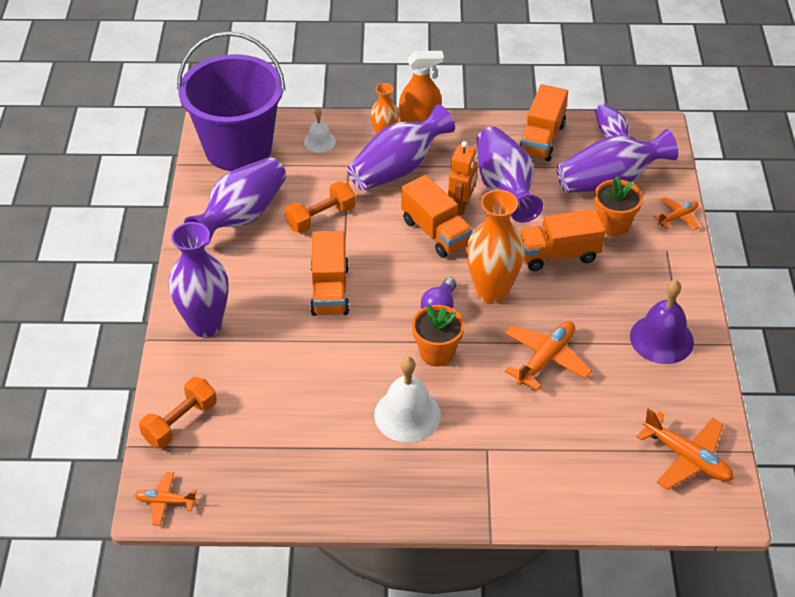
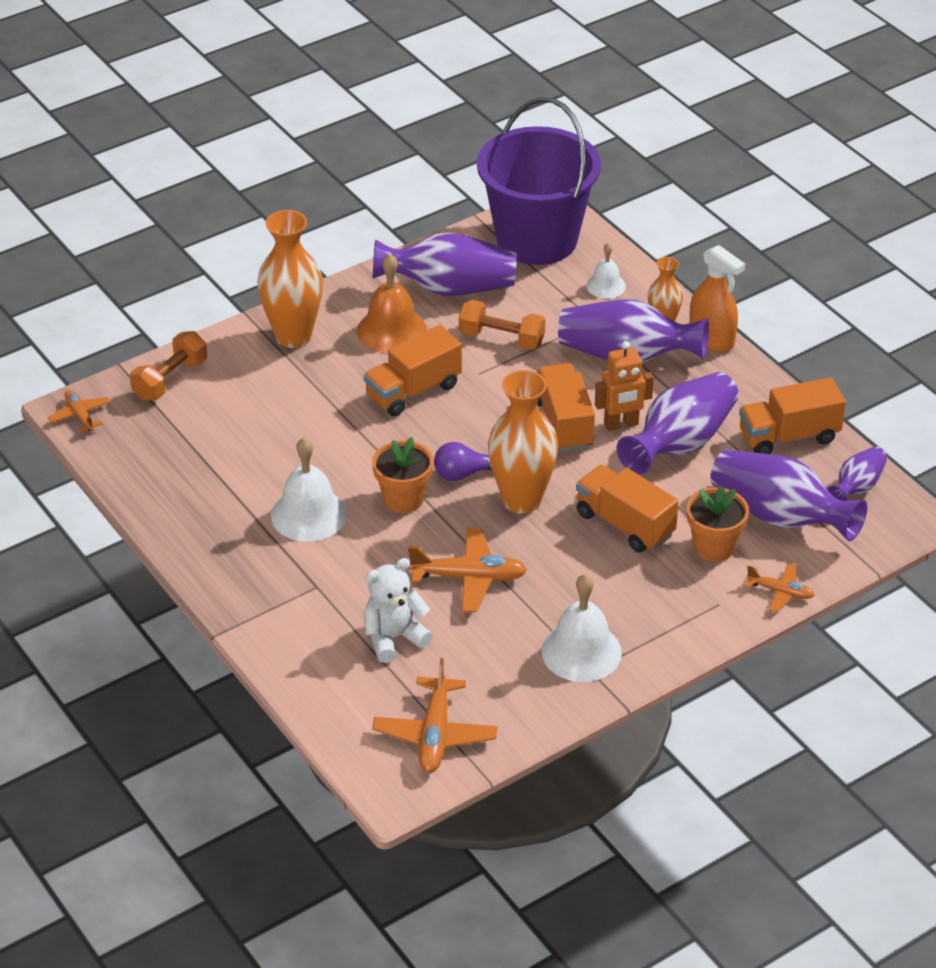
camera: 55 degrees right, 5 degrees down
(180, 422) = (170, 379): orange dumbbell -> orange dumbbell turned 60 degrees counterclockwise
(205, 325) = (293, 336): purple vase -> orange vase
(254, 268) = (391, 330): none -> orange bell
(435, 232) = (564, 424): orange truck -> orange truck turned 150 degrees clockwise
(574, 431) = (394, 638): none -> white teddy bear
(661, 339) = (581, 651): purple bell -> white bell

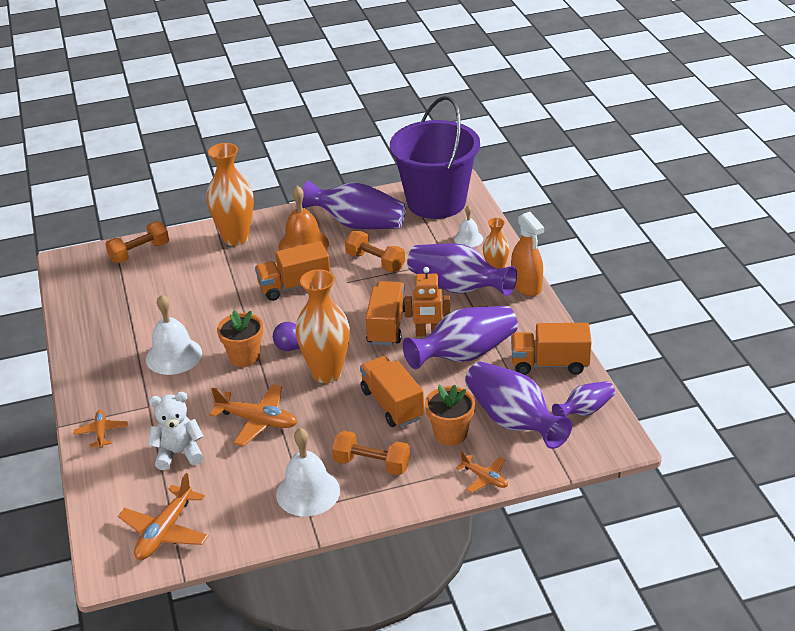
camera: 20 degrees right, 5 degrees down
(80, 415) = (68, 265): orange plane -> orange plane (101, 432)
(639, 602) = (372, 464): none -> orange dumbbell

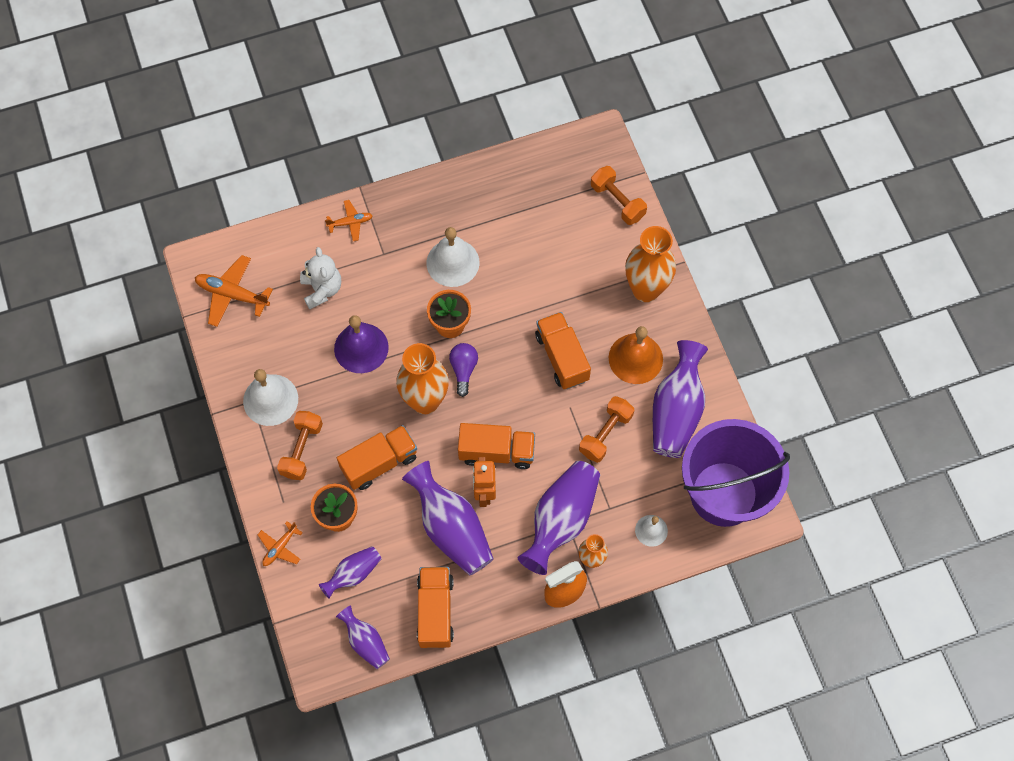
camera: 85 degrees right, 30 degrees up
(257, 421) = (361, 348): orange plane -> purple bell
(513, 421) = (353, 574): purple vase -> purple vase, size x0.55

